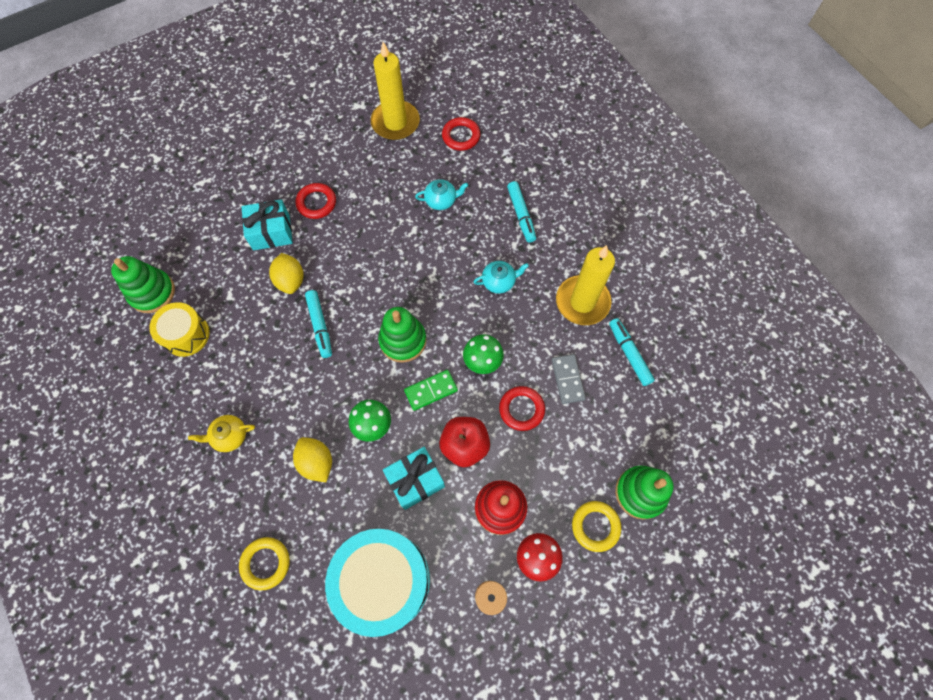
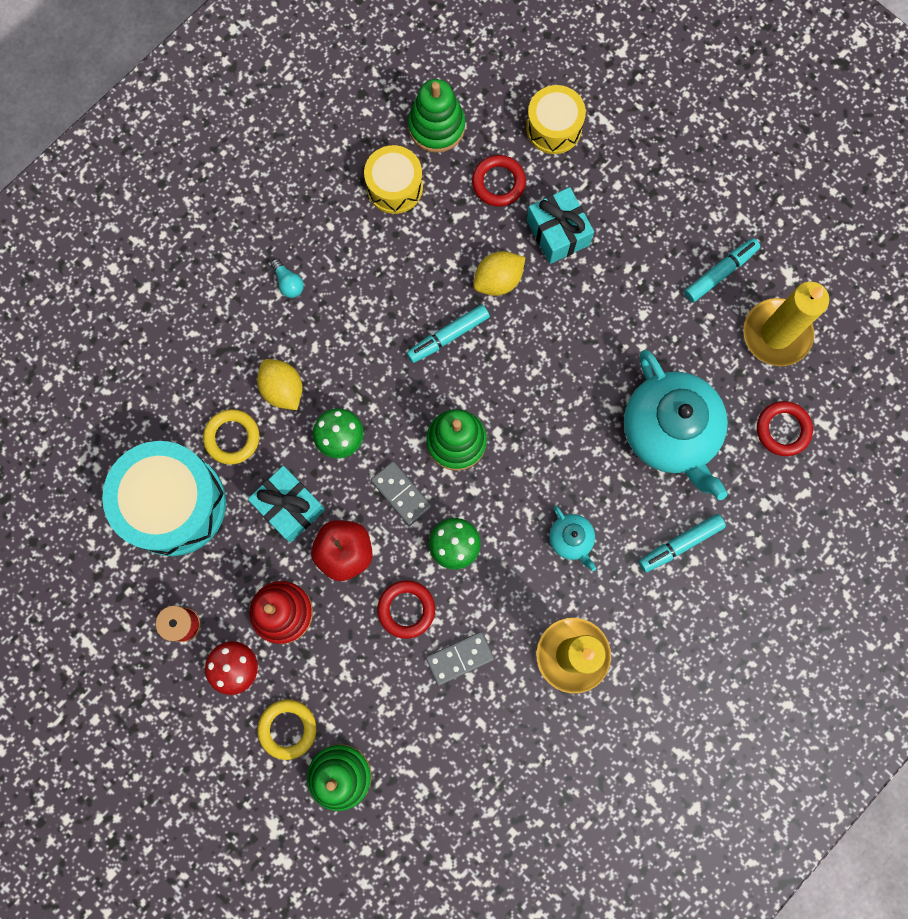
camera: 75 degrees right, 10 degrees up
(191, 215) = (554, 128): none -> yellow drum
(229, 436) = (288, 283): yellow teapot -> turquoise light bulb
(266, 563) = (163, 373): yellow ring -> yellow ring (232, 438)
(316, 203) = (617, 273): red ring -> red ring (498, 183)
(316, 462) = (283, 389): yellow lemon -> yellow lemon turned 75 degrees counterclockwise
(431, 390) = (401, 493): green domino -> grey domino
(441, 200) = (670, 432): turquoise teapot -> turquoise teapot, size x2.25
(629, 354) = (515, 731): turquoise marker -> turquoise marker (720, 273)

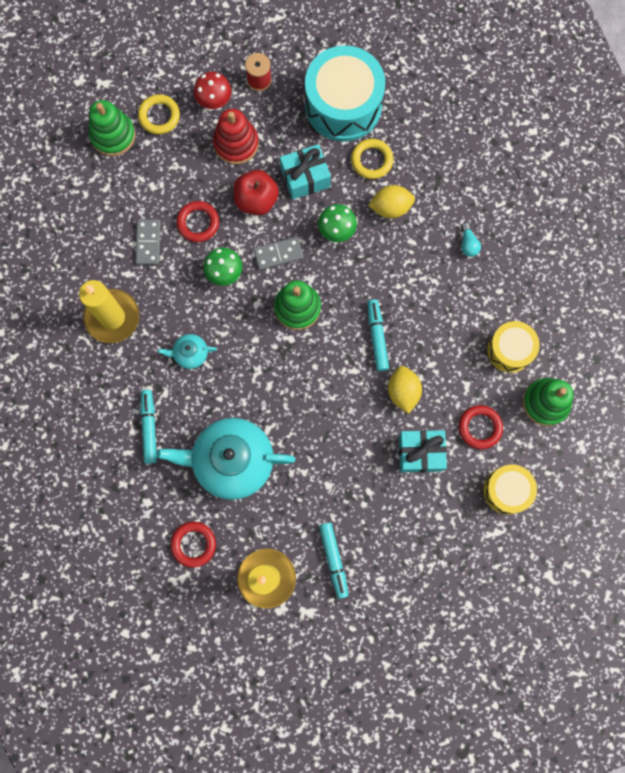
camera: 115 degrees right, 0 degrees up
(288, 283) = (468, 244): turquoise light bulb -> turquoise light bulb turned 90 degrees counterclockwise

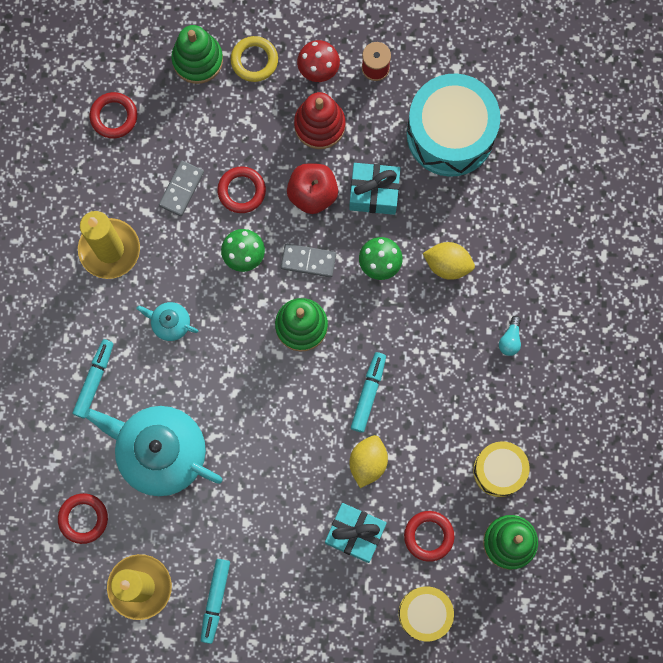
camera: 25 degrees right, 0 degrees up
(65, 210) = (114, 116): none -> red ring
(371, 160) = (452, 206): yellow ring -> none

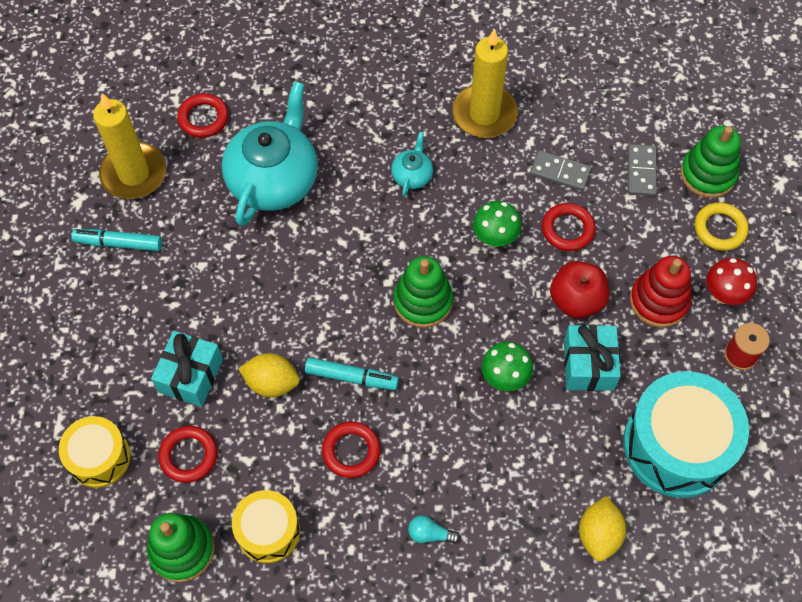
camera: 85 degrees right, 15 degrees down
(94, 380) = (346, 114): turquoise marker -> none
(114, 116) = (628, 104): red ring -> red ring (351, 451)
(308, 261) = (497, 302): grey domino -> grey domino (641, 172)
(447, 264) = (514, 454): yellow lemon -> yellow lemon (599, 534)

